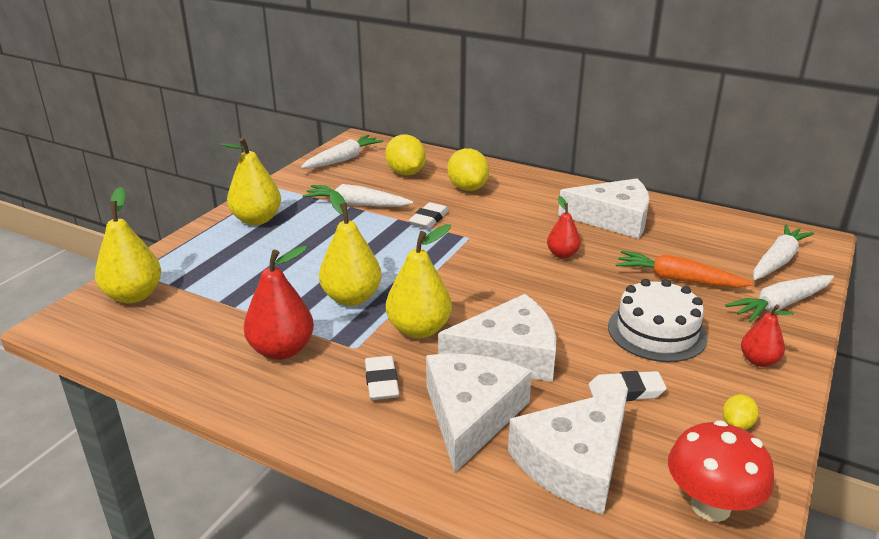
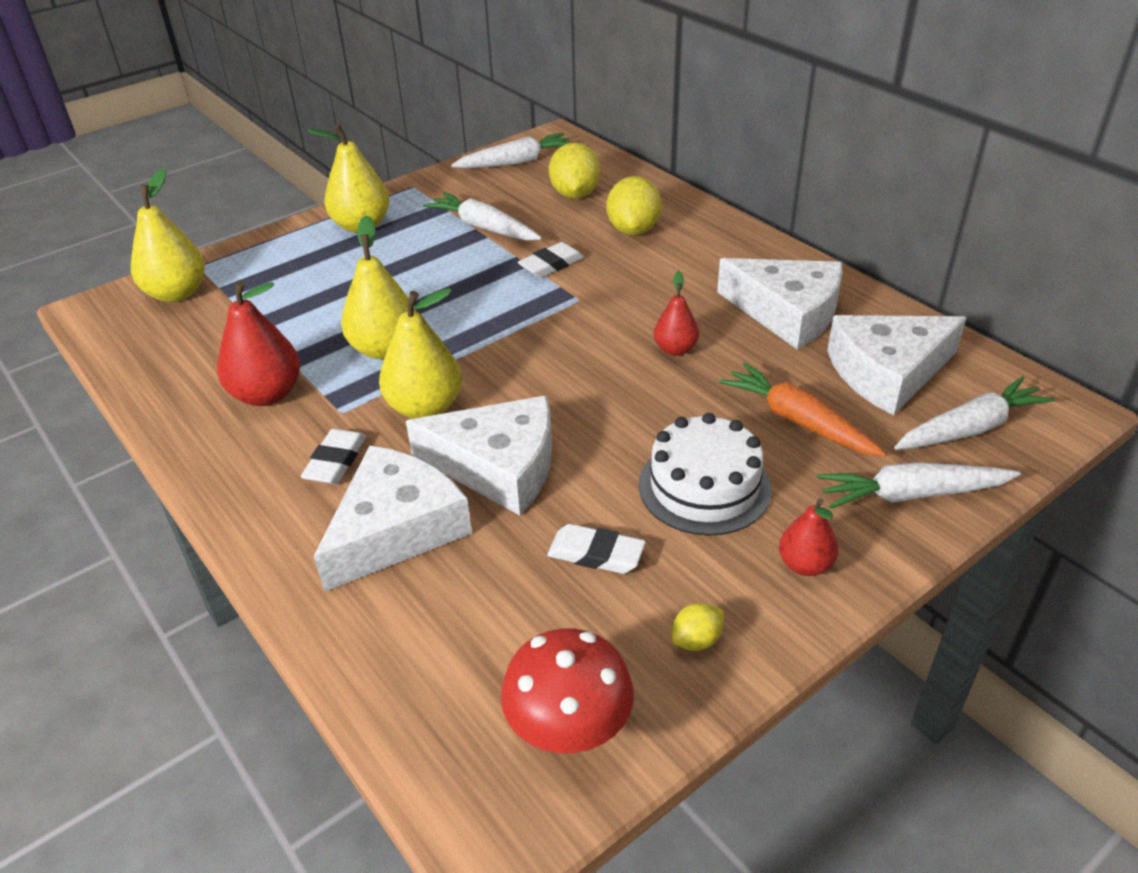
camera: 25 degrees right, 10 degrees up
(574, 462) = (460, 623): white cheese -> white cheese (887, 372)

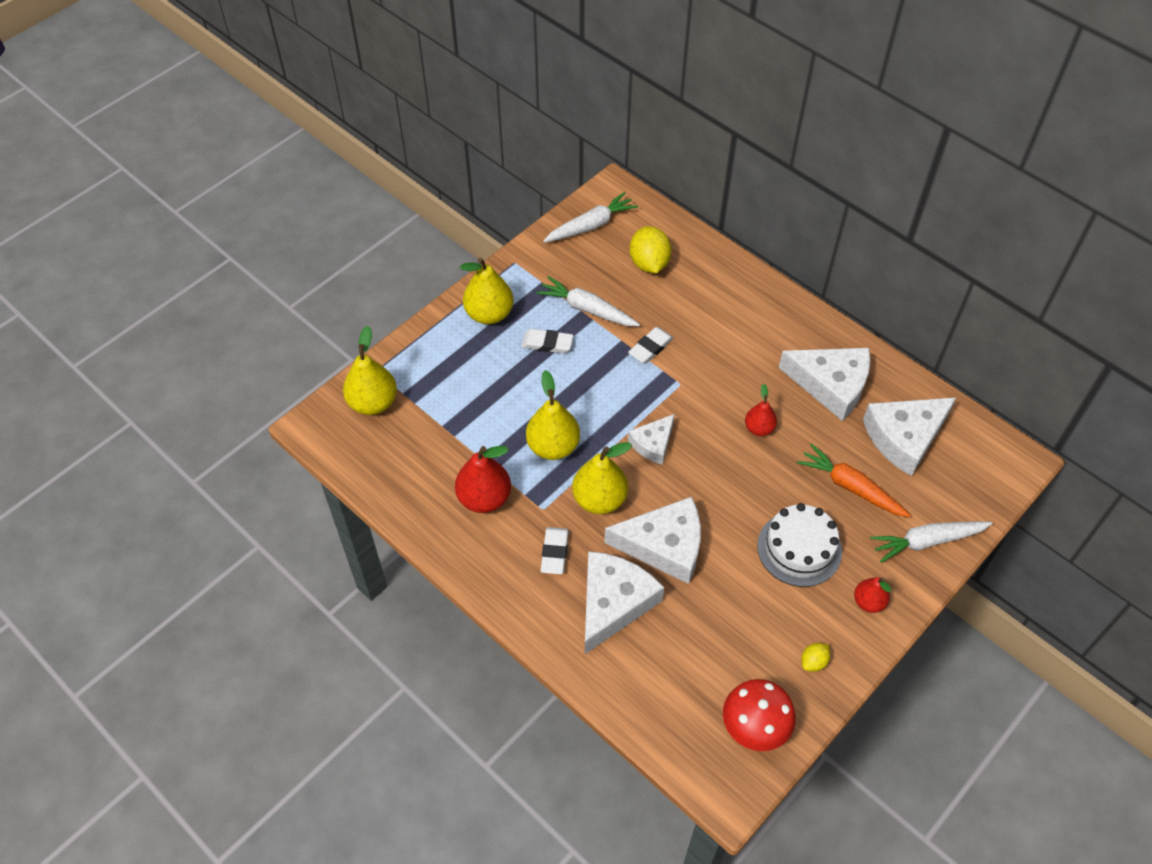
camera: 10 degrees left, 15 degrees up
(522, 355) = (653, 443): none -> white cheese
(596, 554) = (742, 608): white eraser -> white eraser (547, 343)
(633, 230) = (704, 303): yellow lemon -> none
(970, 428) = (960, 483): white carrot -> none

